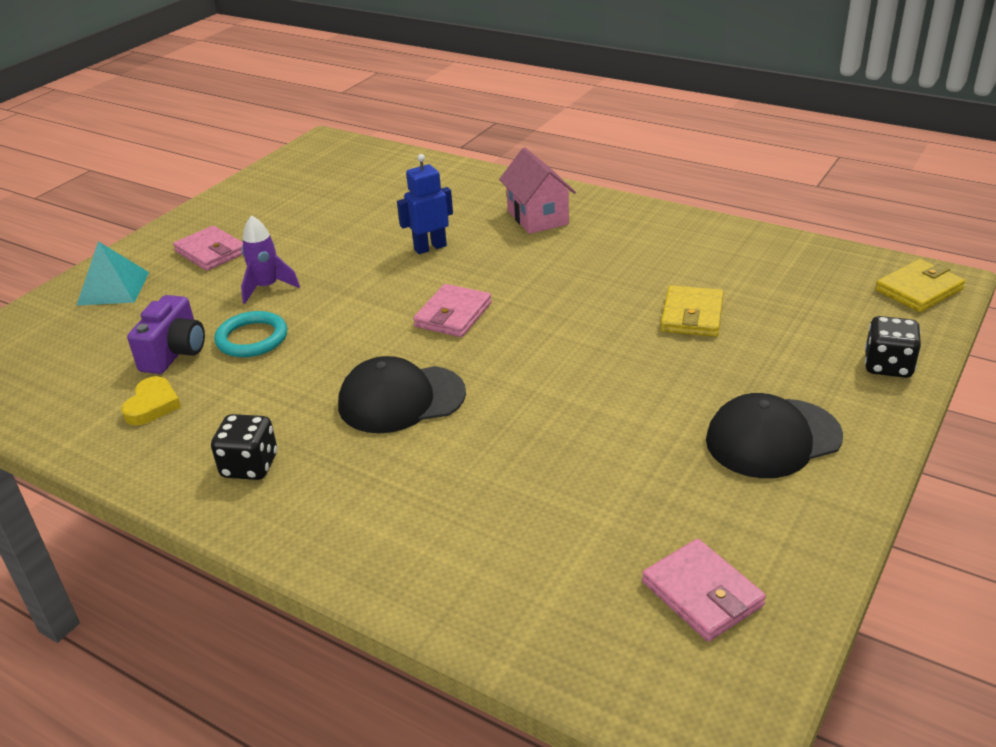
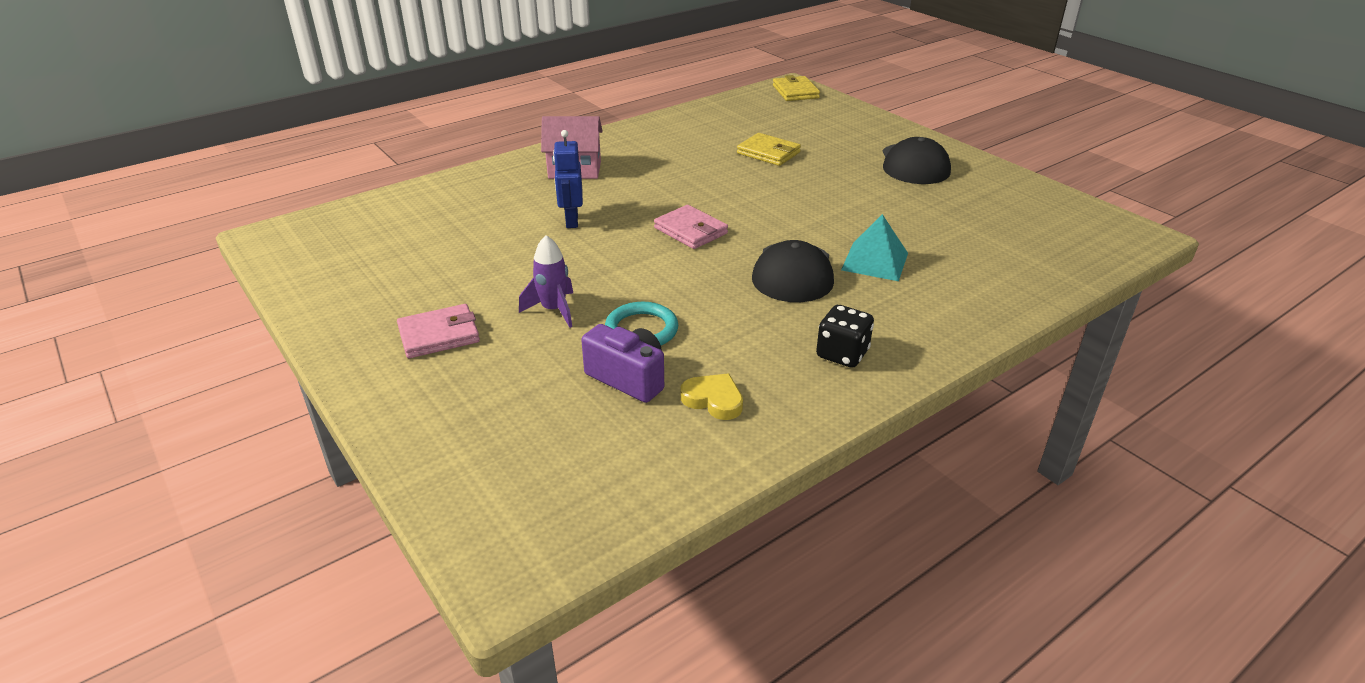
camera: 70 degrees left, 0 degrees up
(113, 288) = (445, 411): turquoise pyramid -> turquoise pyramid (874, 261)
(702, 594) = (1041, 216): pink wallet -> none
(888, 366) = (864, 119): black dice -> none

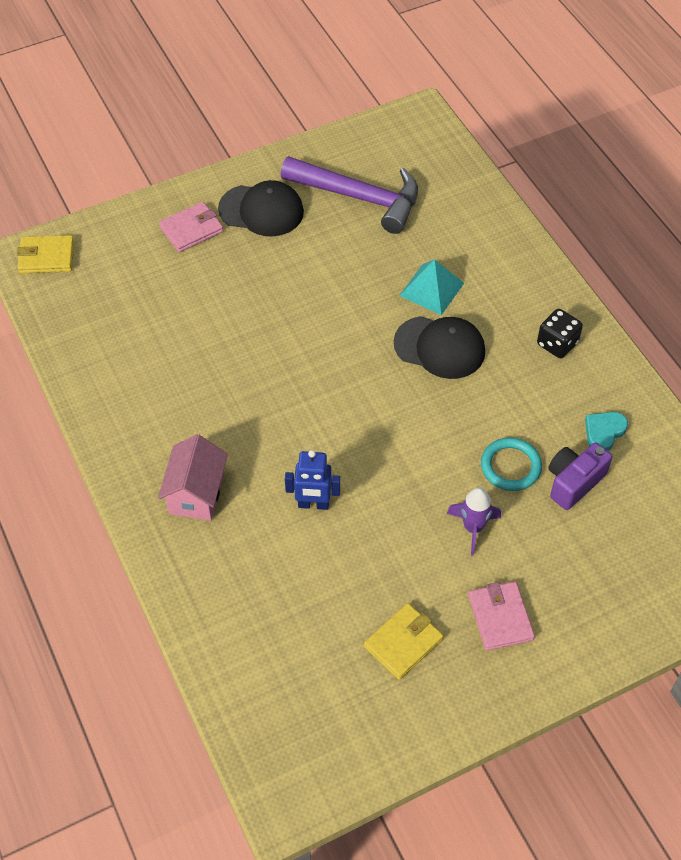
camera: 80 degrees left, 20 degrees up
(690, 231) = (354, 408): pink wallet -> pink wallet (191, 229)
(713, 400) = (604, 432): yellow heart -> turquoise heart
(768, 153) = (203, 316): yellow wallet -> yellow wallet (403, 643)
(975, 210) = (359, 197): none -> purple hammer

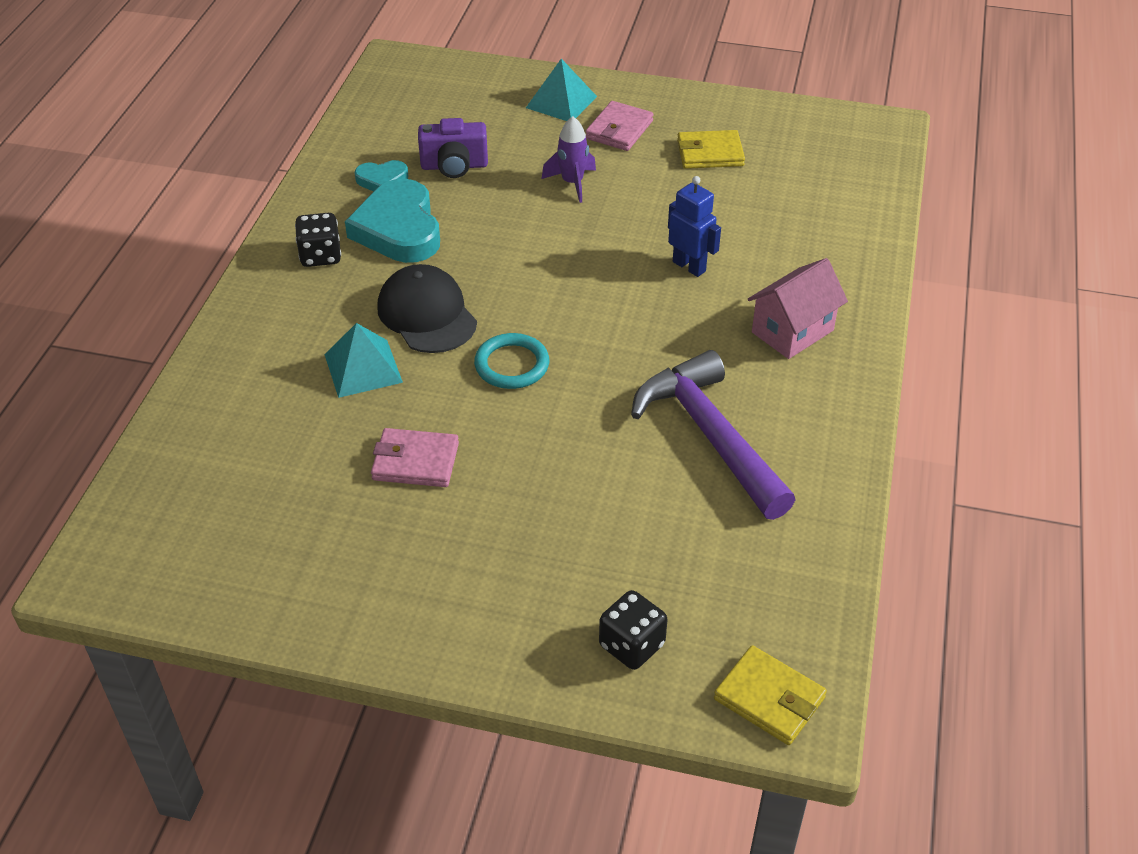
camera: 140 degrees left, 10 degrees down
(133, 240) = (631, 645): none -> black dice
(191, 229) = (544, 610): pink wallet -> pink wallet (415, 462)
(261, 210) = (433, 577): black cap -> none
(359, 197) = (303, 515): purple hammer -> purple hammer (710, 435)
(510, 466) = (489, 201): turquoise ring -> turquoise ring (512, 365)
(538, 398) = (398, 229): none -> turquoise heart
(580, 618) = (561, 102): none -> turquoise pyramid

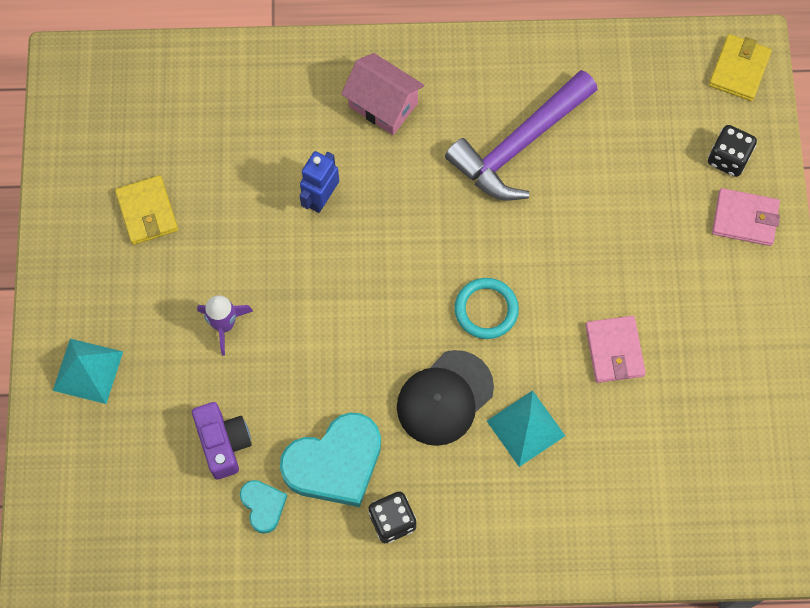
camera: 105 degrees left, 25 degrees up
(619, 130) = (126, 302): pink wallet -> pink wallet (745, 218)

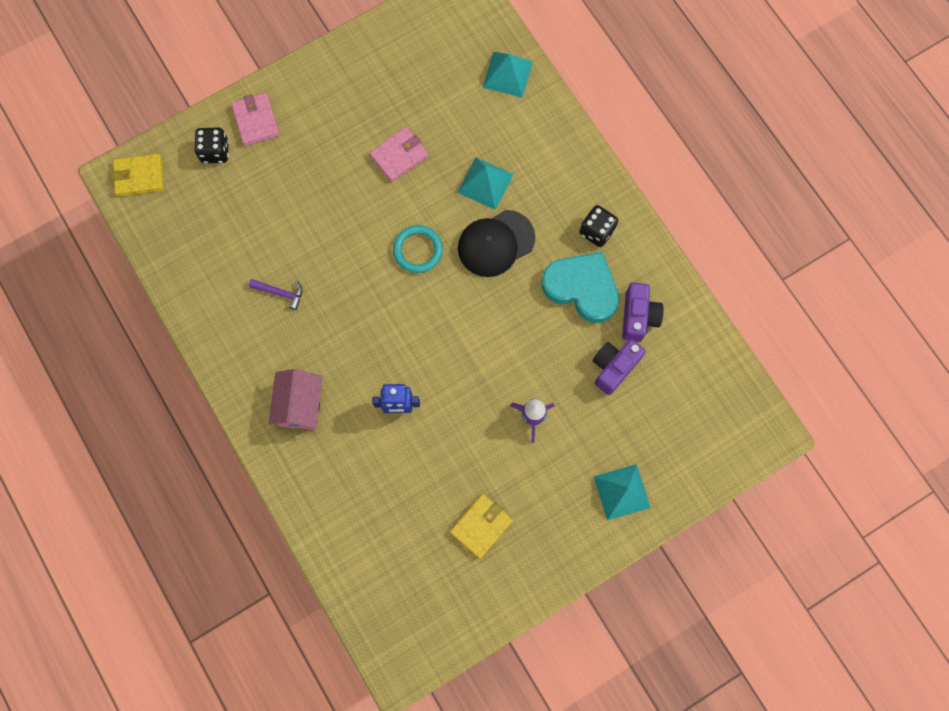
camera: 120 degrees left, 5 degrees up
(263, 506) = (638, 317): turquoise heart -> purple camera
(444, 398) = (495, 243): black cap -> black cap turned 135 degrees clockwise
(519, 145) = (280, 293): purple hammer -> purple hammer, size x0.40
(654, 535) = (507, 74): none -> turquoise pyramid

